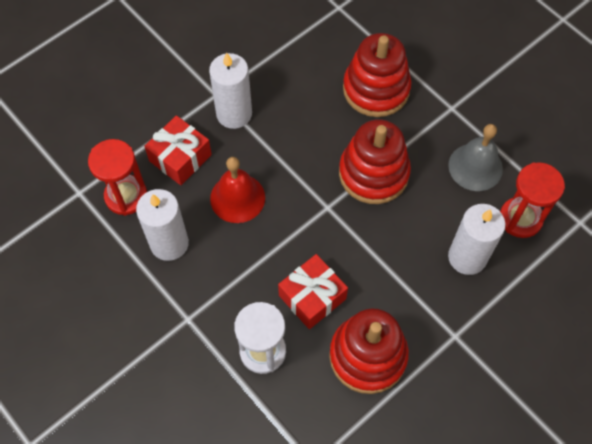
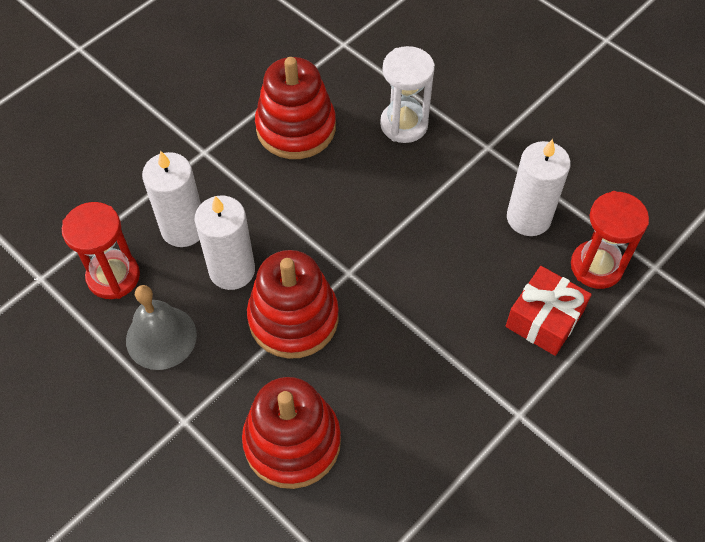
camera: 175 degrees right, 5 degrees down
(234, 114) = (488, 386): white candle -> white candle (232, 270)
(237, 198) = (460, 275): red bell -> none
(312, 297) = (358, 176): red gift -> none

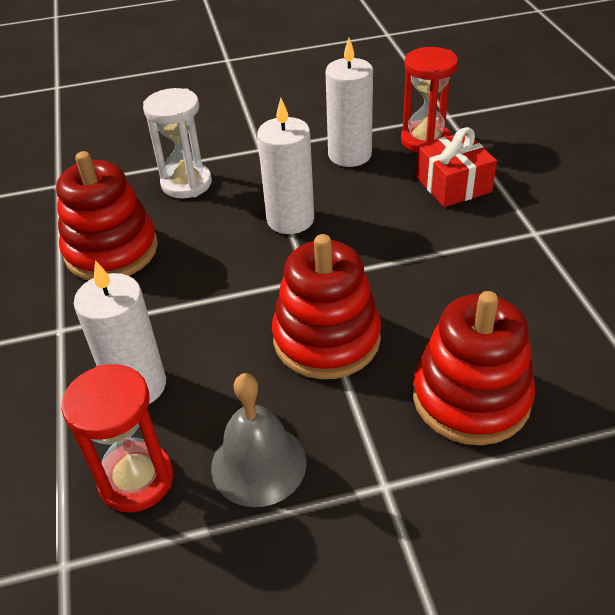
camera: 55 degrees left, 15 degrees down
(232, 270) = (228, 365): white candle -> white candle (290, 219)

